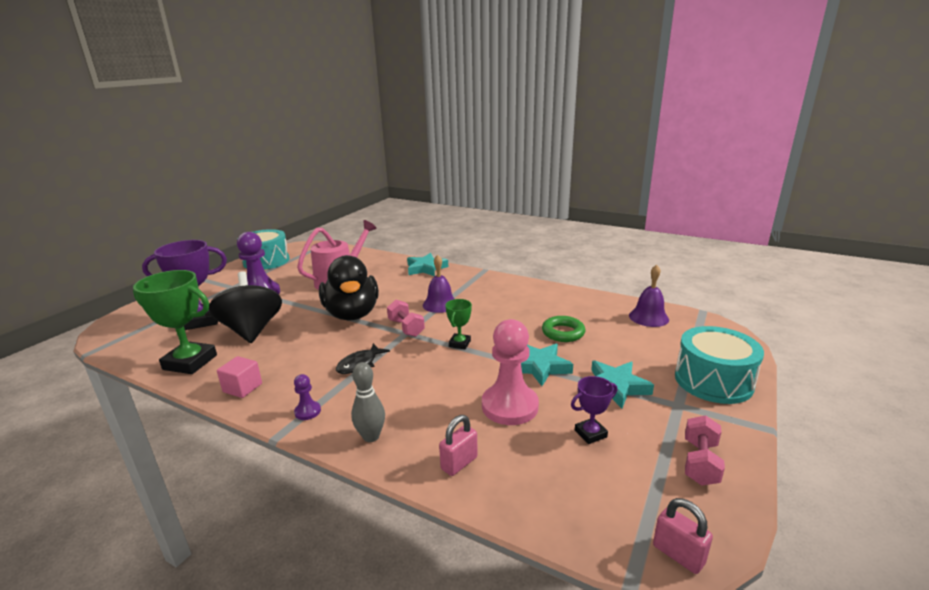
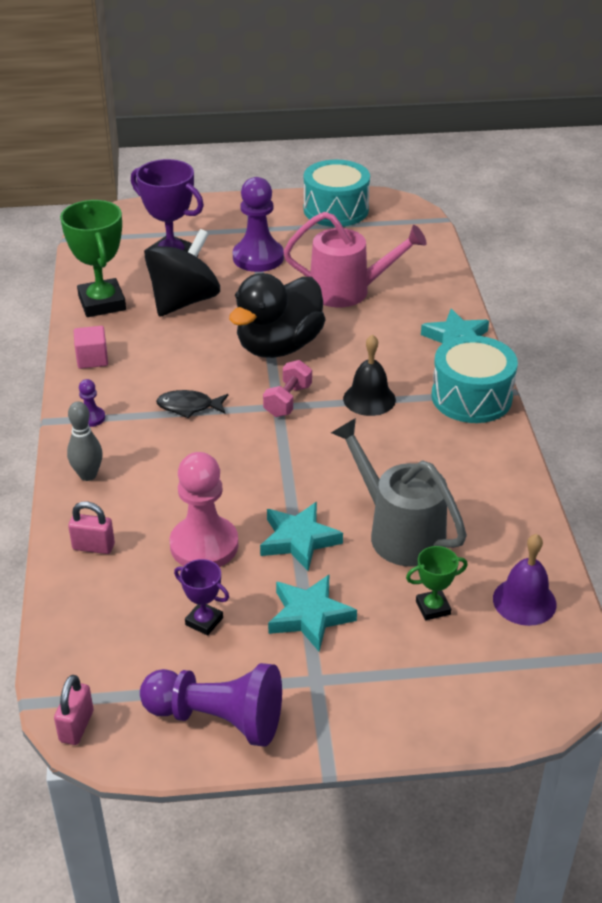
camera: 55 degrees right, 15 degrees up
(440, 304) = (369, 399): purple bell -> black bell
(459, 343) = (292, 457): green trophy -> green trophy (433, 608)
(563, 333) = (398, 532): green ring -> grey watering can
(700, 463) = (217, 718): pink dumbbell -> purple pawn
(713, 381) = (398, 702): turquoise drum -> turquoise drum (471, 397)

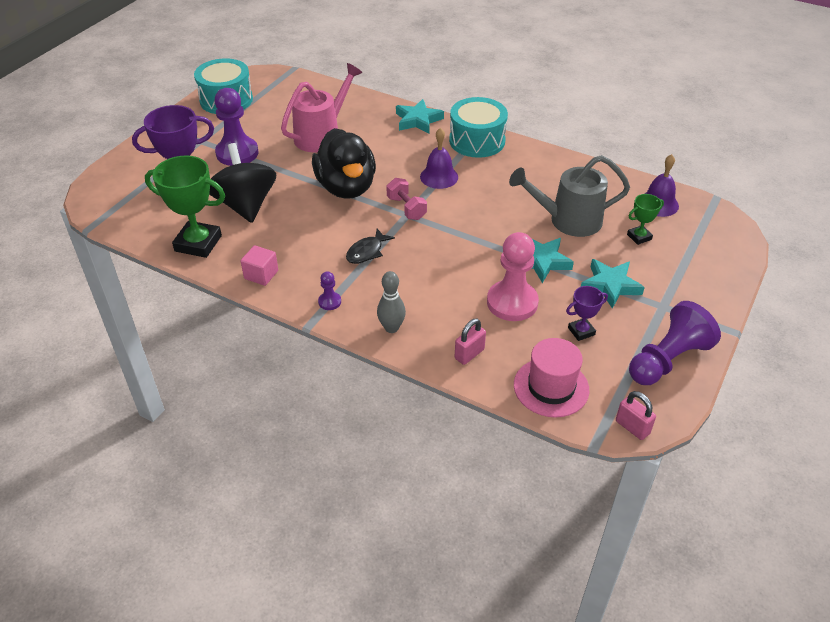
camera: 55 degrees left, 5 degrees up
(91, 631) = (551, 387): none -> pink hat
(369, 399) = (439, 177): black bell -> purple bell
(433, 608) = (639, 237): green trophy -> green trophy turned 45 degrees clockwise

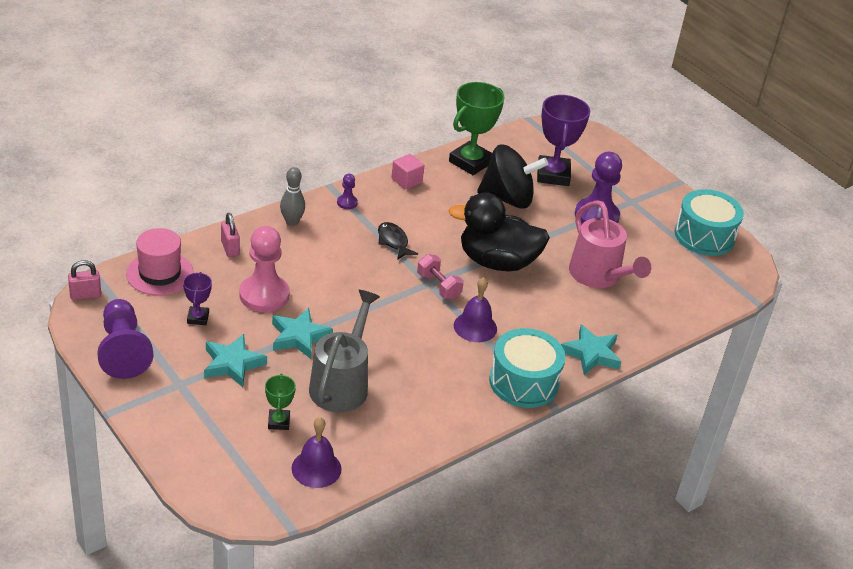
camera: 110 degrees right, 5 degrees down
(406, 208) = (438, 286): pink dumbbell -> pink dumbbell turned 60 degrees clockwise

